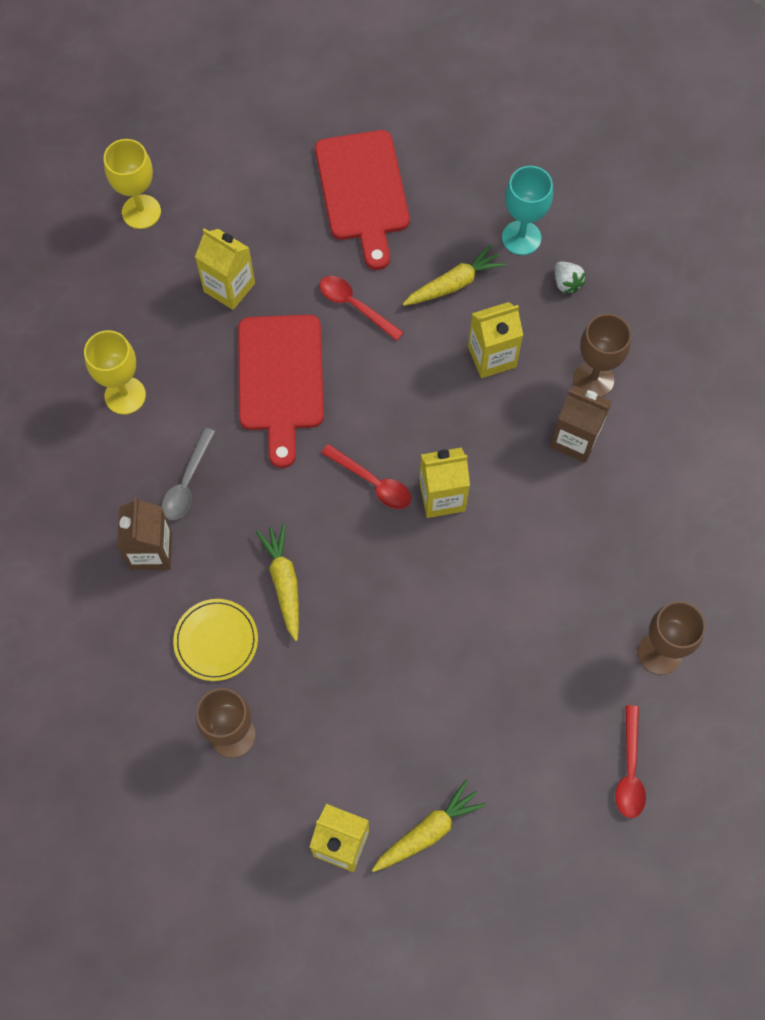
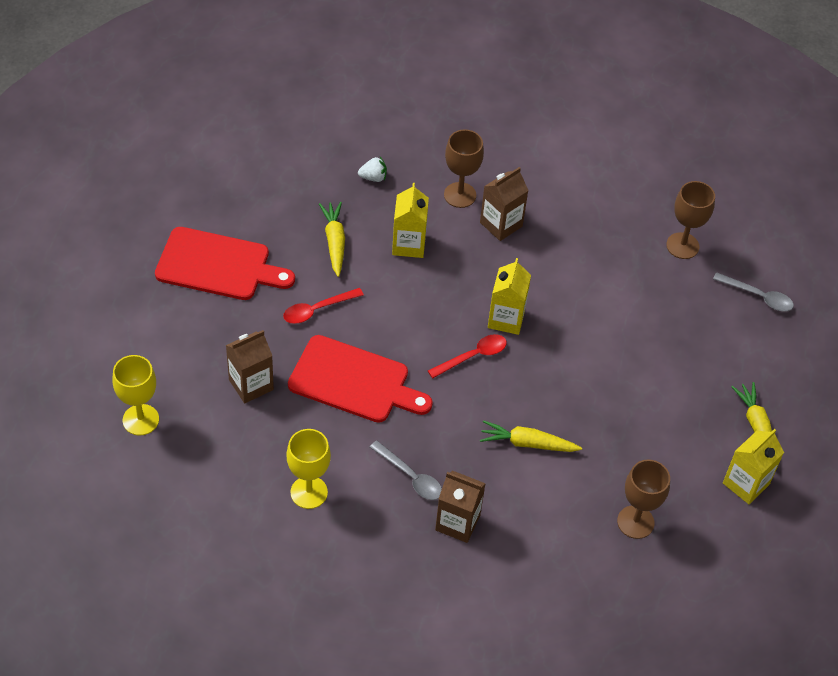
camera: 70 degrees left, 15 degrees down
(216, 641) = (554, 505): yellow plate -> none
(229, 287) = (251, 385): yellow carton -> brown carton
(521, 238) = (320, 187): turquoise goblet -> none
(629, 770) = (758, 296): red spoon -> grey spoon

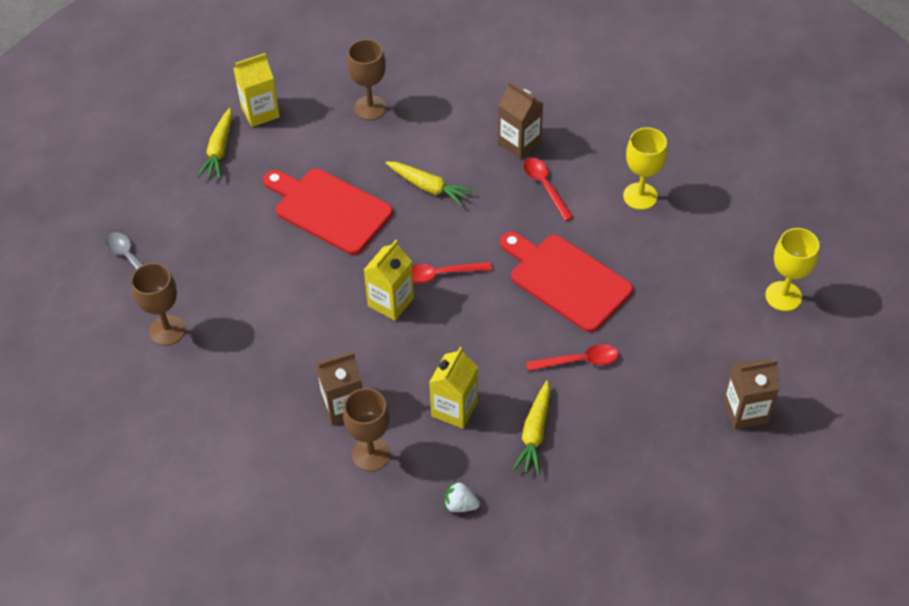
camera: 155 degrees left, 0 degrees up
(218, 265) = (671, 439): red cutting board -> red cutting board (329, 209)
(251, 385) = (668, 302): brown carton -> brown carton (745, 411)
(410, 476) = (545, 186): grey spoon -> red spoon

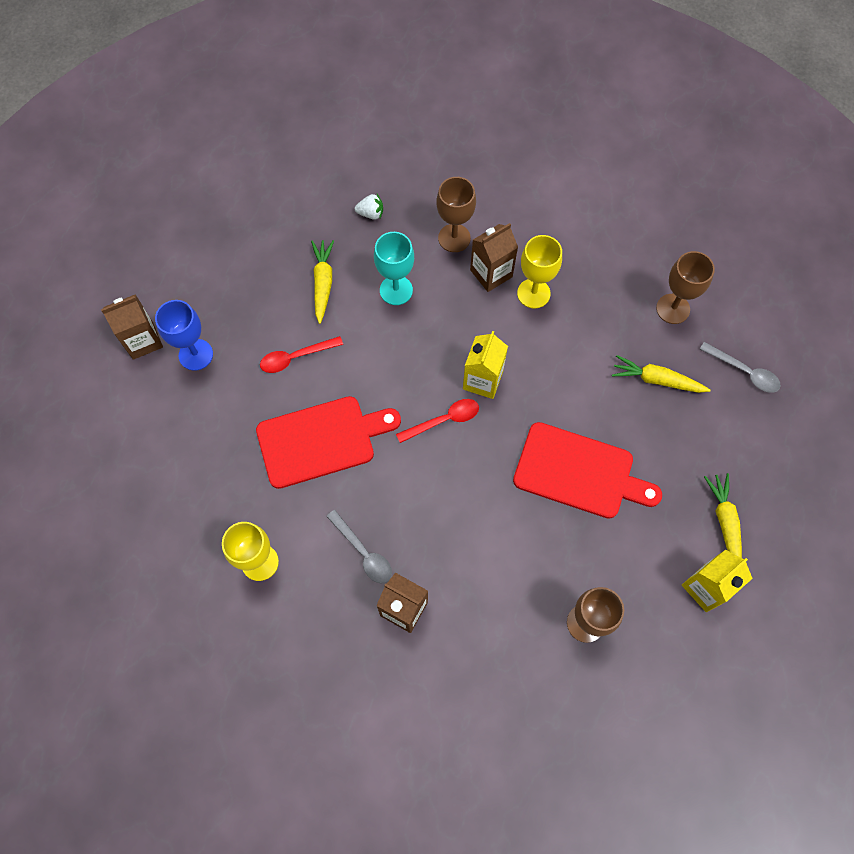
camera: 165 degrees right, 15 degrees up
(428, 187) = (486, 523): yellow carrot -> yellow carrot (656, 380)
(454, 409) = (396, 290): yellow carton -> turquoise goblet
(545, 186) = (363, 552): red spoon -> grey spoon
(566, 280) = (321, 440): red cutting board -> red cutting board turned 45 degrees counterclockwise
(687, 385) = (196, 354): none -> blue goblet
(783, 296) = (107, 468): yellow goblet -> yellow goblet (533, 293)

